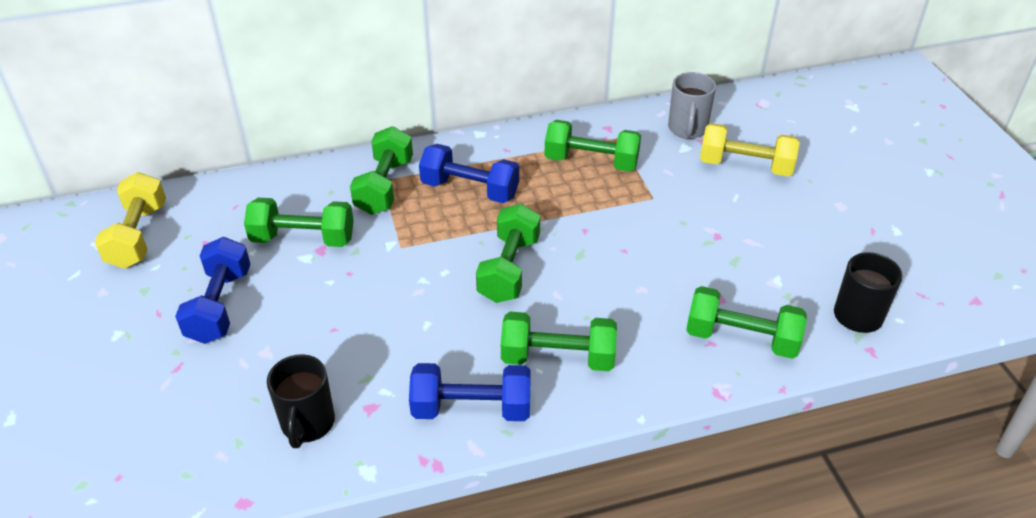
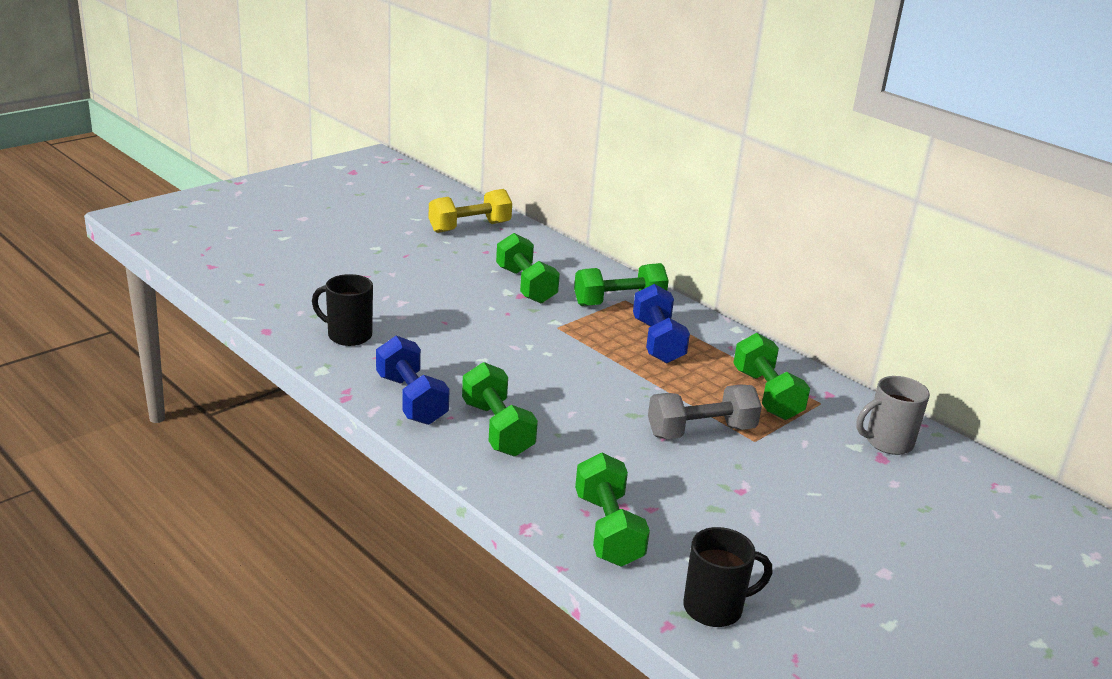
camera: 60 degrees right, 15 degrees down
(220, 306) = (430, 274): blue dumbbell -> none
(307, 424) = (348, 335): black mug -> black mug turned 45 degrees clockwise
(509, 269) = (579, 382): green dumbbell -> none
(626, 223) = (701, 431): none -> grey dumbbell
(745, 166) = (873, 491): yellow dumbbell -> none

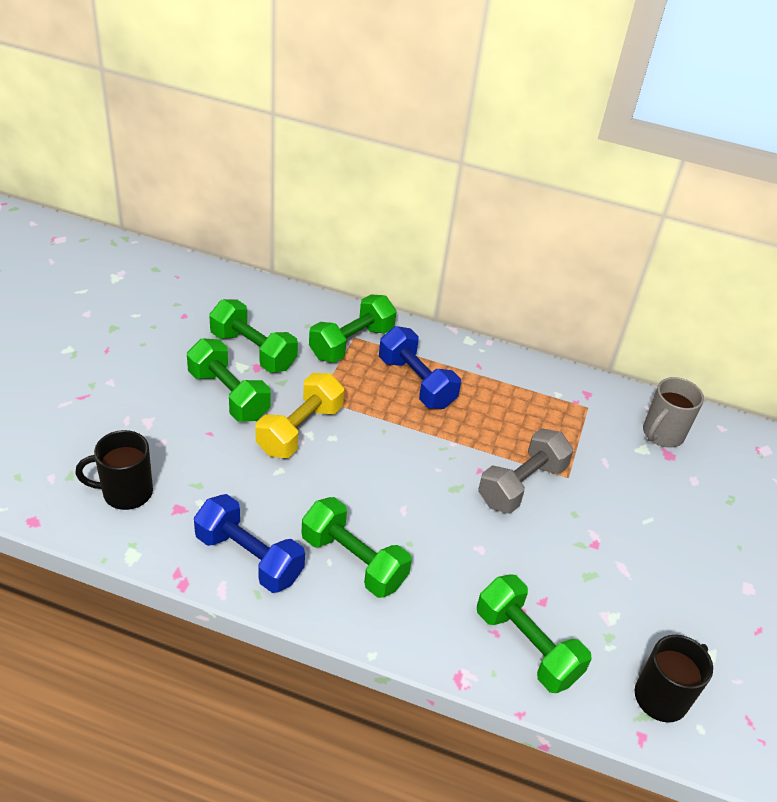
camera: 30 degrees left, 15 degrees up
(469, 227) = (145, 286): yellow dumbbell -> yellow dumbbell (300, 430)
(766, 395) = (543, 415): green dumbbell -> green dumbbell (229, 395)

